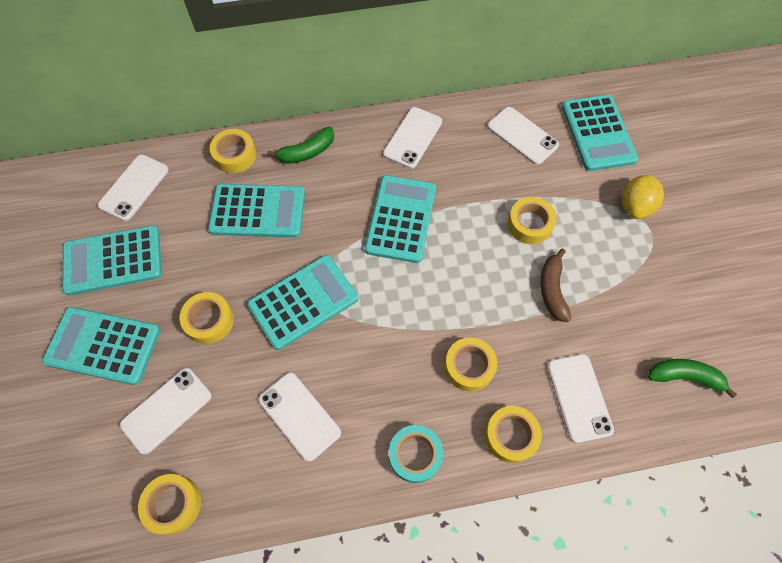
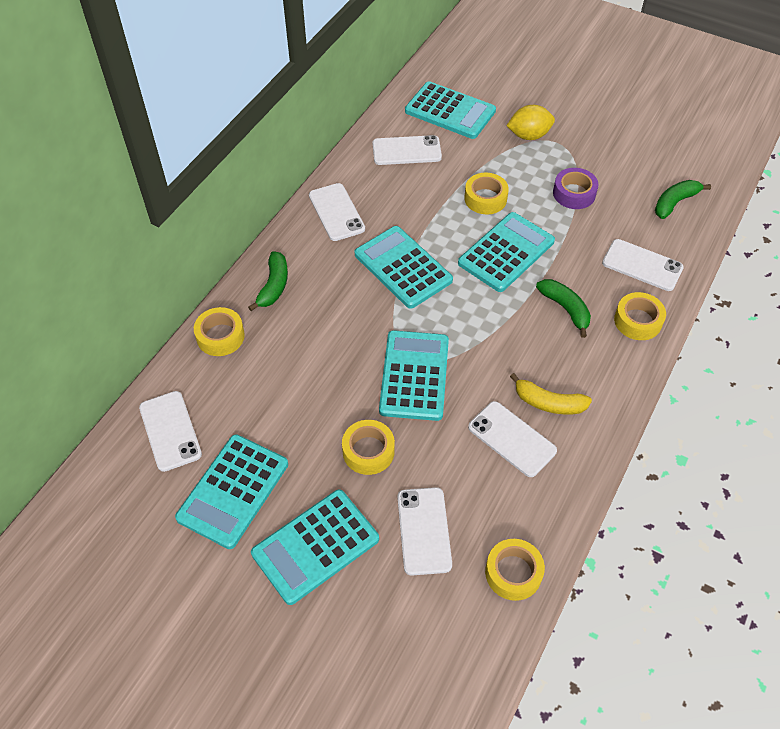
camera: 50 degrees left, 10 degrees down
(258, 211) = (296, 354): turquoise calculator -> turquoise calculator (506, 252)
(299, 416) = (512, 439): white phone -> white phone turned 45 degrees clockwise
(358, 420) = (548, 403): none -> yellow banana
(415, 455) = (605, 385): turquoise tape -> none
(469, 366) = (565, 309): yellow tape -> green banana
(552, 289) = (549, 223): brown banana -> none
(606, 286) = (574, 193): none -> purple tape
(635, 206) = (529, 135): yellow lemon -> yellow lemon turned 75 degrees counterclockwise

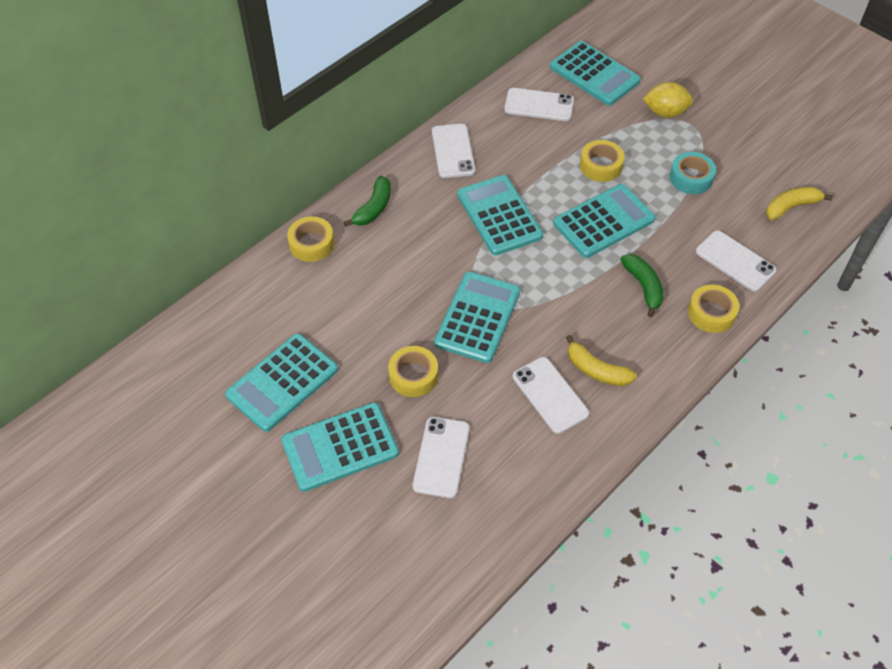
camera: 15 degrees right, 0 degrees up
(170, 431) = (243, 318): white phone -> none
(513, 573) = (511, 513): yellow tape -> none
(574, 193) = (691, 178): purple tape -> turquoise tape
(675, 203) = (791, 207): green banana -> yellow banana

